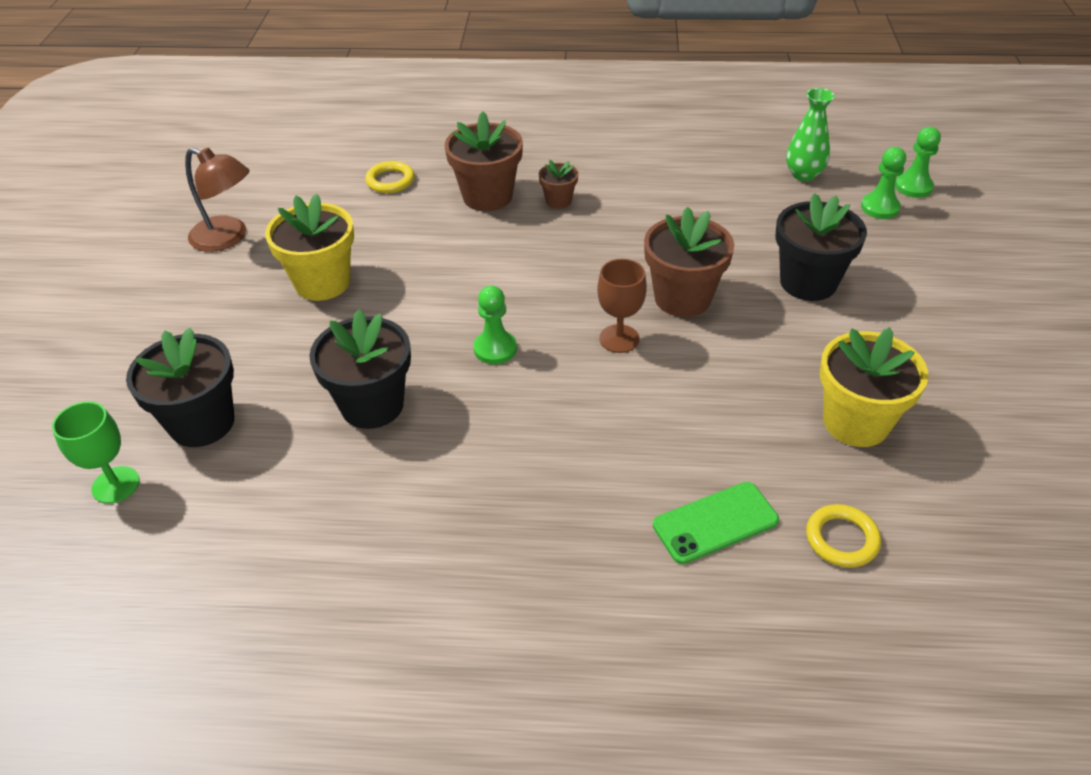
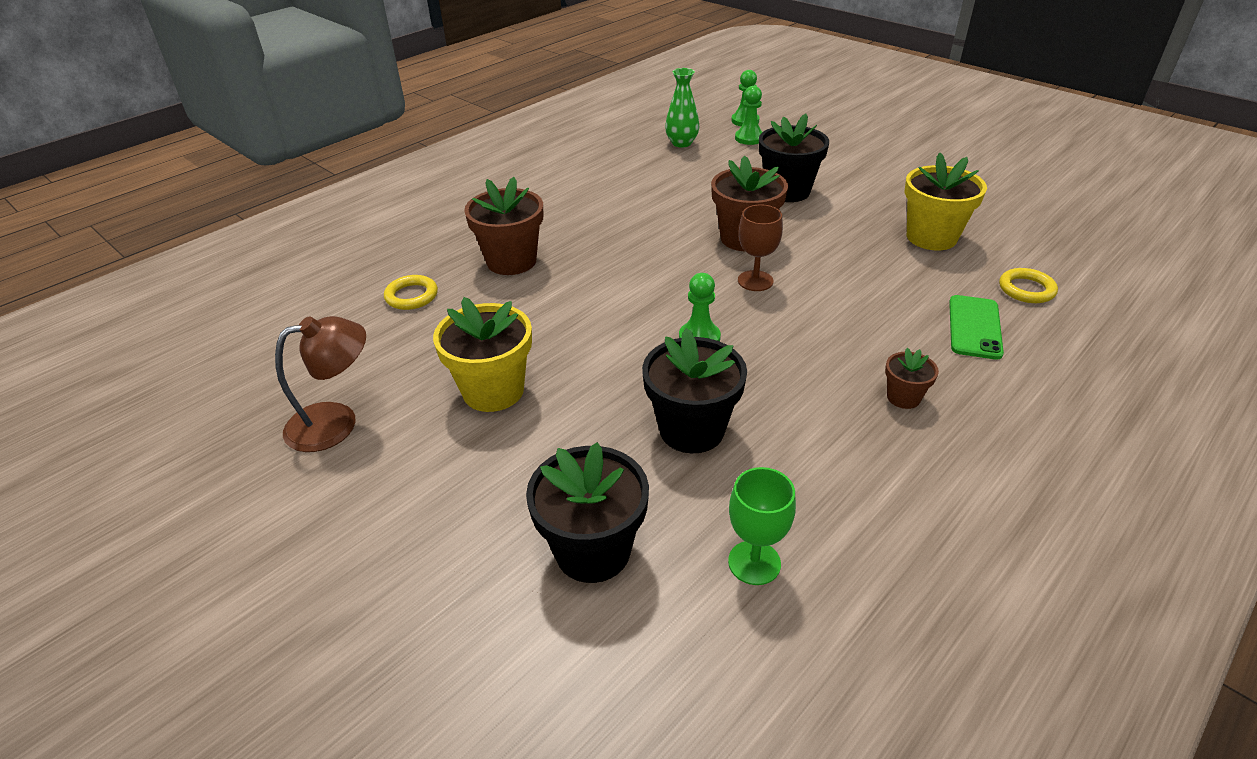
camera: 50 degrees left, 5 degrees down
(115, 485) = (613, 657): green goblet -> green goblet (754, 562)
(558, 201) = (567, 235): brown flower pot -> brown flower pot (903, 397)

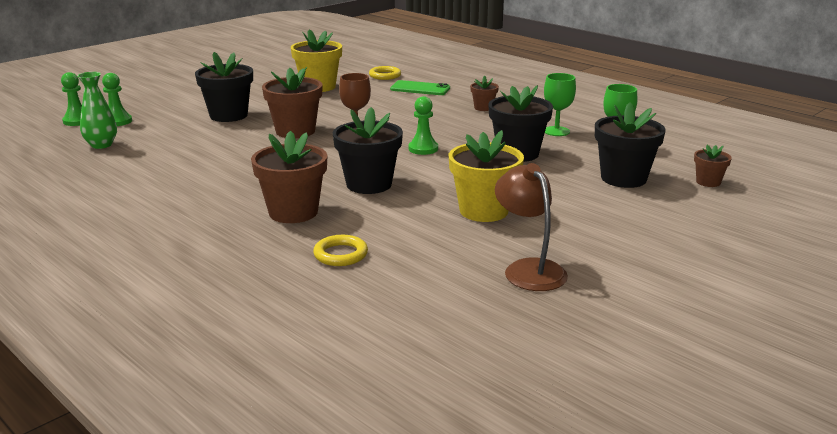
camera: 90 degrees left, 15 degrees down
(573, 682) = (708, 182): none -> brown flower pot
(579, 301) = (369, 184): none -> black flower pot
(806, 484) = (556, 131): none -> green goblet

